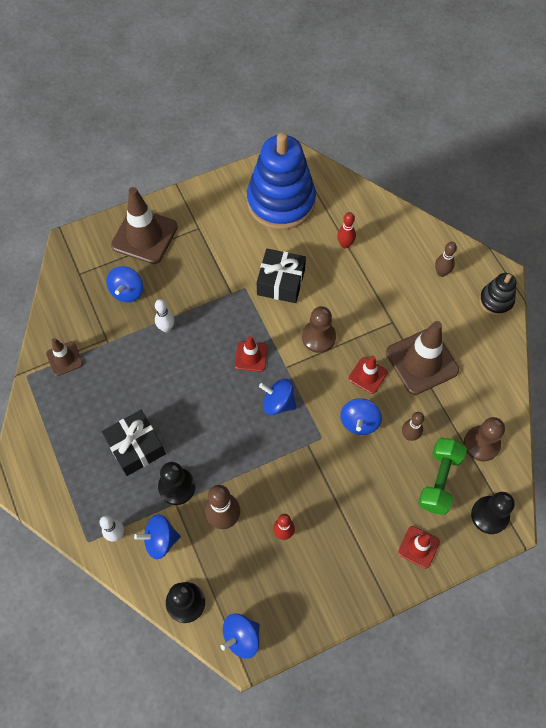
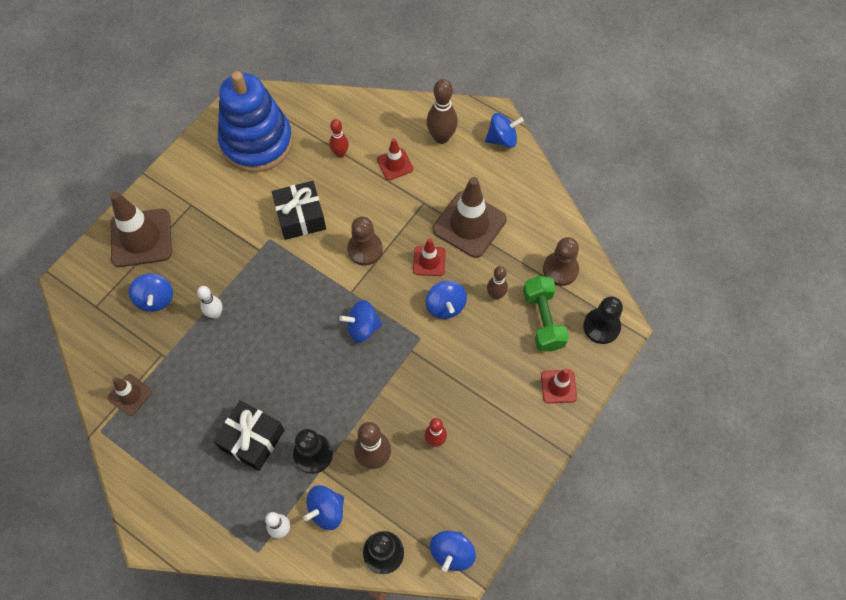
camera: 30 degrees left, 0 degrees up
(251, 356) = (312, 299): red traffic cone -> red traffic cone (395, 164)
(441, 273) = (441, 137): brown bowling pin -> brown bowling pin, size x1.62
(496, 301) = (502, 139): black stacking toy -> blue spinning top

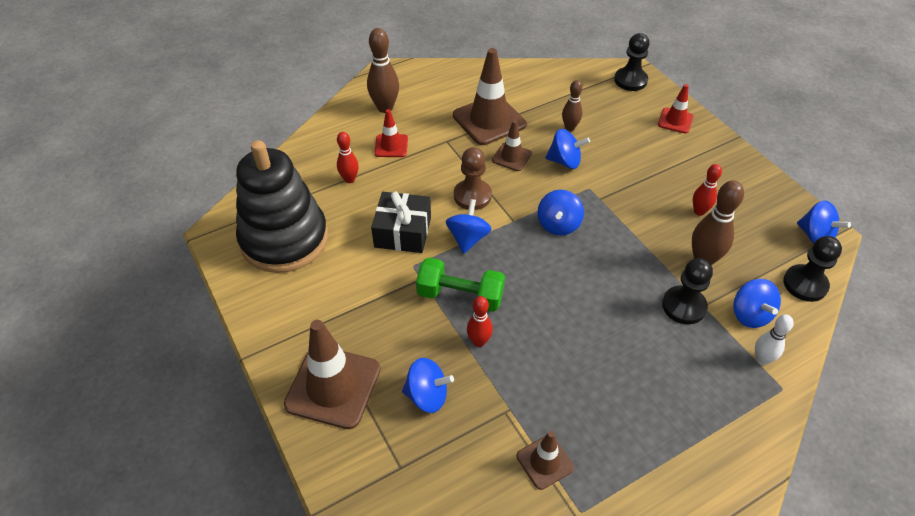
camera: 65 degrees left, 15 degrees down
(215, 314) = (479, 341): white bowling pin -> red bowling pin
(252, 439) = (649, 354): black gift -> none
(257, 142) = (284, 239): blue stacking toy -> black stacking toy
(429, 261) = (511, 157): red traffic cone -> brown traffic cone
(502, 139) = (415, 73): blue spinning top -> blue spinning top (468, 238)
(543, 320) = (608, 109): green dumbbell -> green dumbbell (460, 296)
(560, 269) = (565, 84): brown pawn -> none

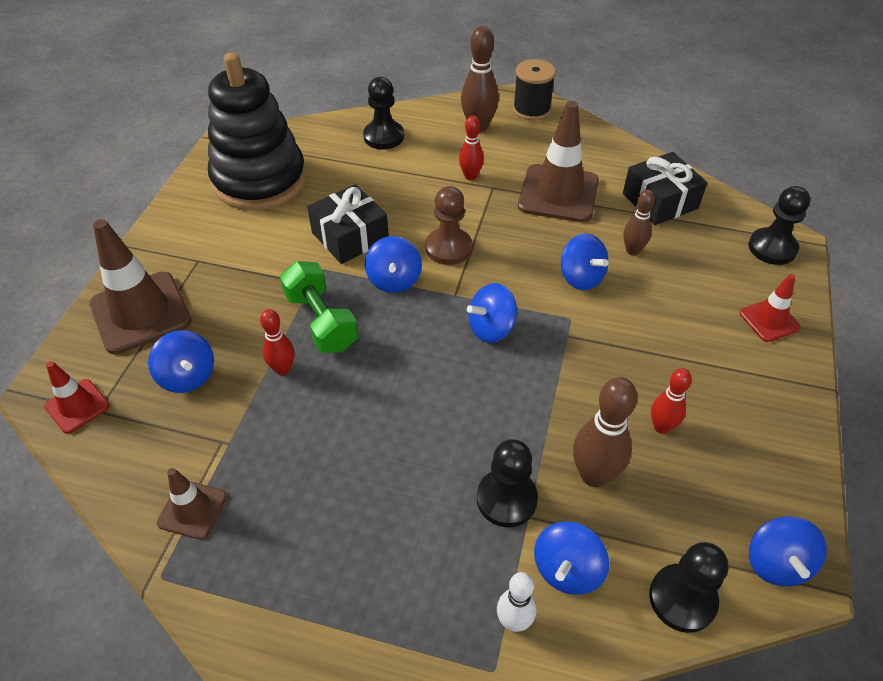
camera: 45 degrees right, 0 degrees up
(331, 153) = (383, 137): none -> black pawn
(349, 179) = (368, 167): red bowling pin -> red bowling pin (470, 176)
(391, 146) = (439, 161): red traffic cone -> red traffic cone (77, 406)
(403, 76) = (531, 109): none -> black spool
(468, 238) = (394, 280): blue spinning top -> blue spinning top turned 120 degrees clockwise
(511, 157) = (533, 239): brown traffic cone -> none
(547, 89) = (660, 201): none -> black gift

